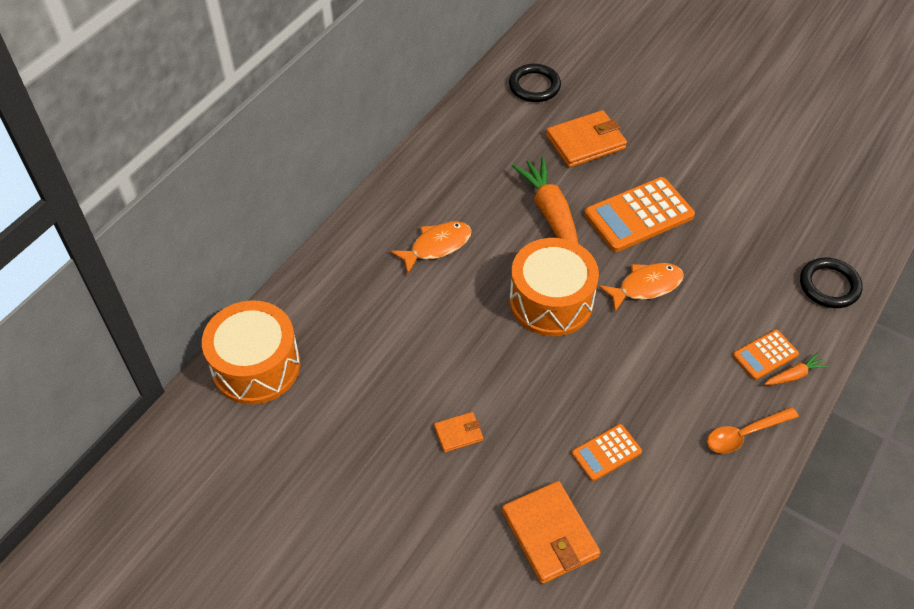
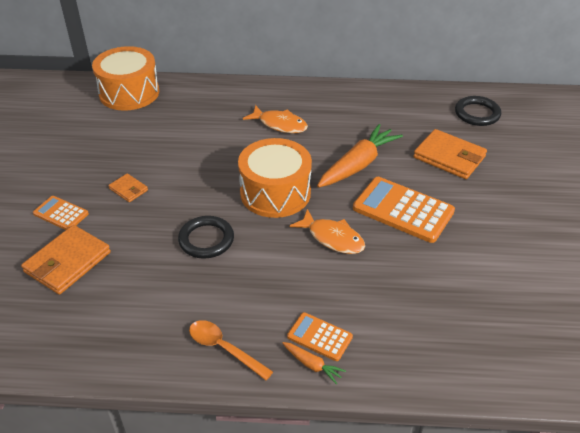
camera: 60 degrees right, 10 degrees down
(606, 452) = (155, 268): orange calculator -> orange calculator (61, 213)
(829, 285) = (440, 361): black ring -> black ring (206, 240)

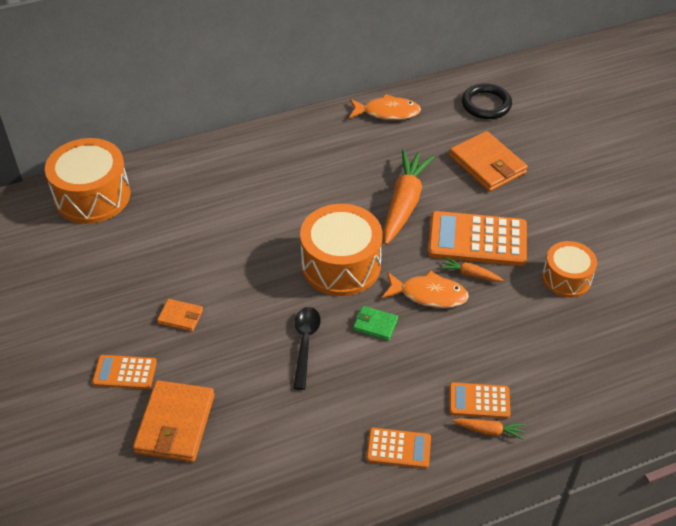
camera: 25 degrees left, 5 degrees up
(206, 240) = (305, 343): black ring -> black spoon
(224, 348) = (398, 448): orange spoon -> orange calculator
(272, 245) = (375, 325): none -> green wallet
(280, 124) = (293, 182): orange fish -> orange fish (387, 112)
(379, 234) = (470, 274): none -> orange carrot
(449, 157) = (487, 164): orange wallet -> orange wallet turned 45 degrees clockwise
(466, 266) = (566, 278): none -> orange drum

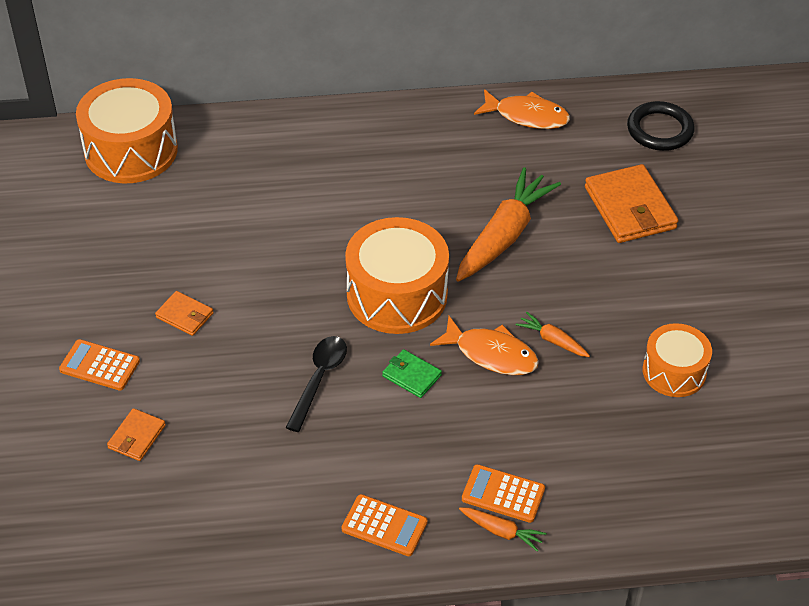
camera: 15 degrees right, 0 degrees up
(175, 424) = (137, 437): orange wallet -> orange wallet, size x0.52
(477, 239) = (579, 299): orange calculator -> none

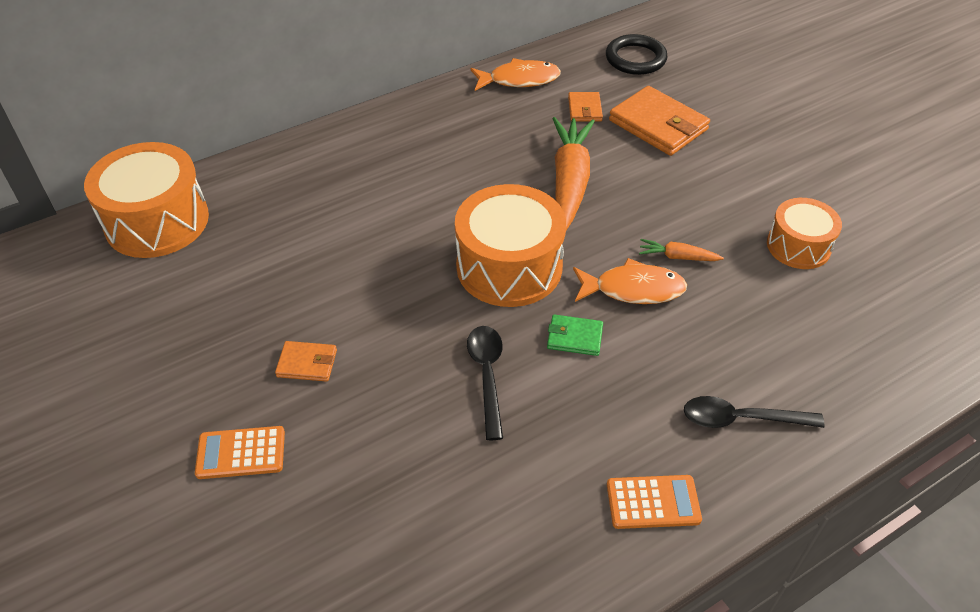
camera: 25 degrees left, 0 degrees up
(137, 437) = (328, 517): orange wallet -> orange wallet (584, 109)
(502, 531) = (767, 458): orange carrot -> none
(503, 494) = (740, 419): orange calculator -> black spoon

